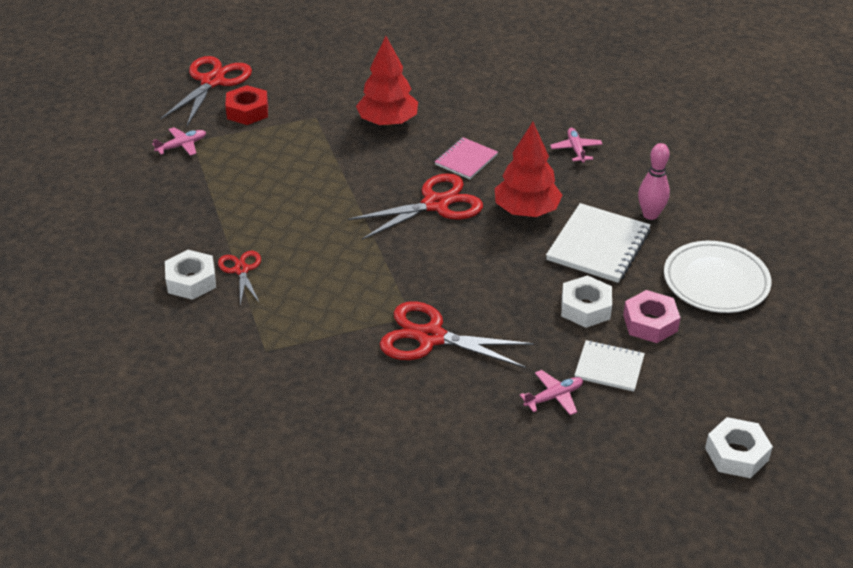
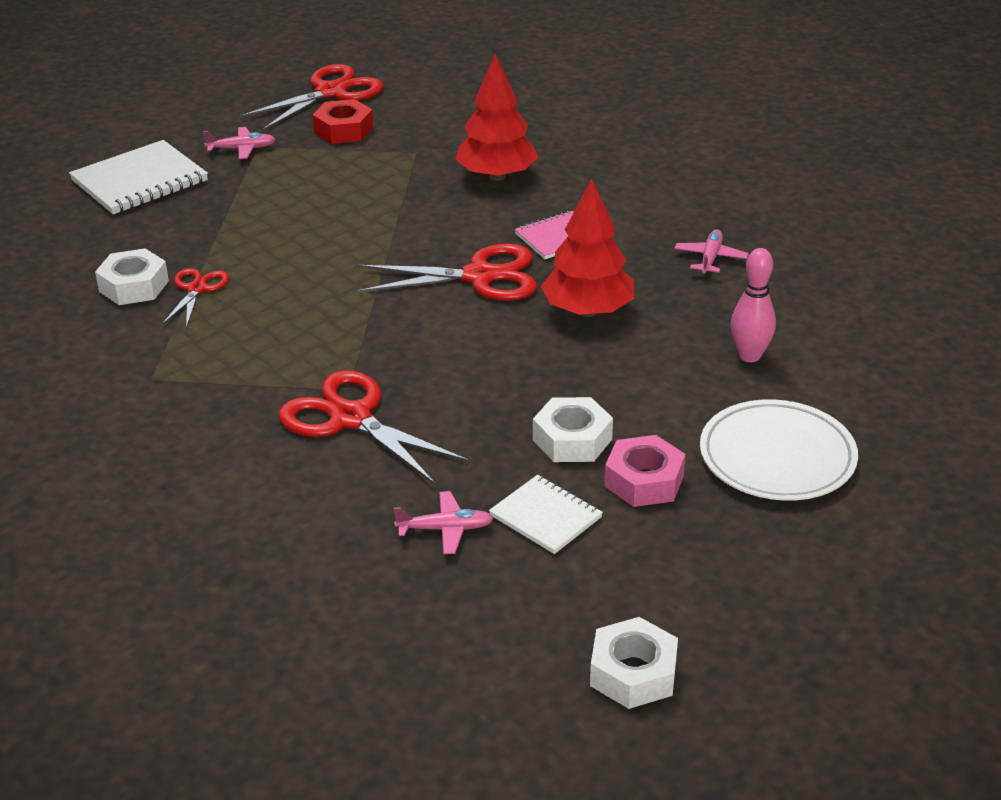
camera: 25 degrees right, 5 degrees down
(598, 245) = (649, 373): white notebook -> white notebook (140, 181)

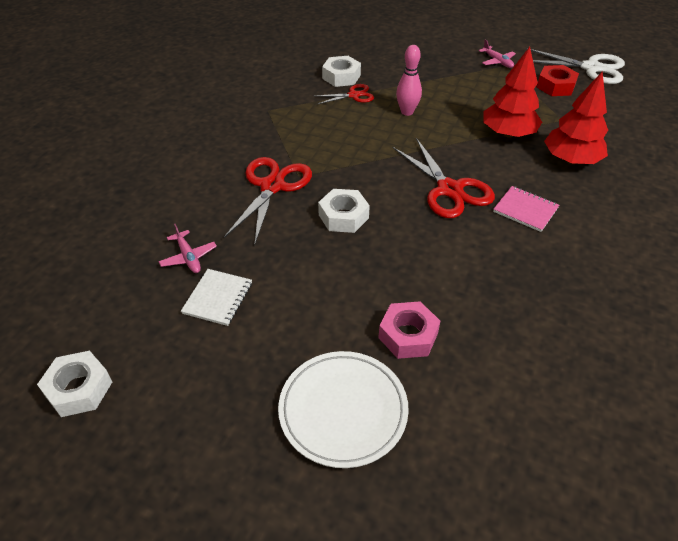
camera: 65 degrees right, 10 degrees up
(140, 181) = (435, 44): white notebook -> none
(331, 92) = (591, 68): red scissors -> white scissors
(572, 440) = (302, 287): white nut -> white nut (343, 216)
(588, 311) = (450, 251): red tree -> red tree (508, 133)
(644, 481) = (276, 337): pink nut -> pink nut (408, 335)
(710, 258) = (573, 297): pink plane -> none
(749, 356) = (461, 357): pink bowling pin -> pink bowling pin (407, 112)

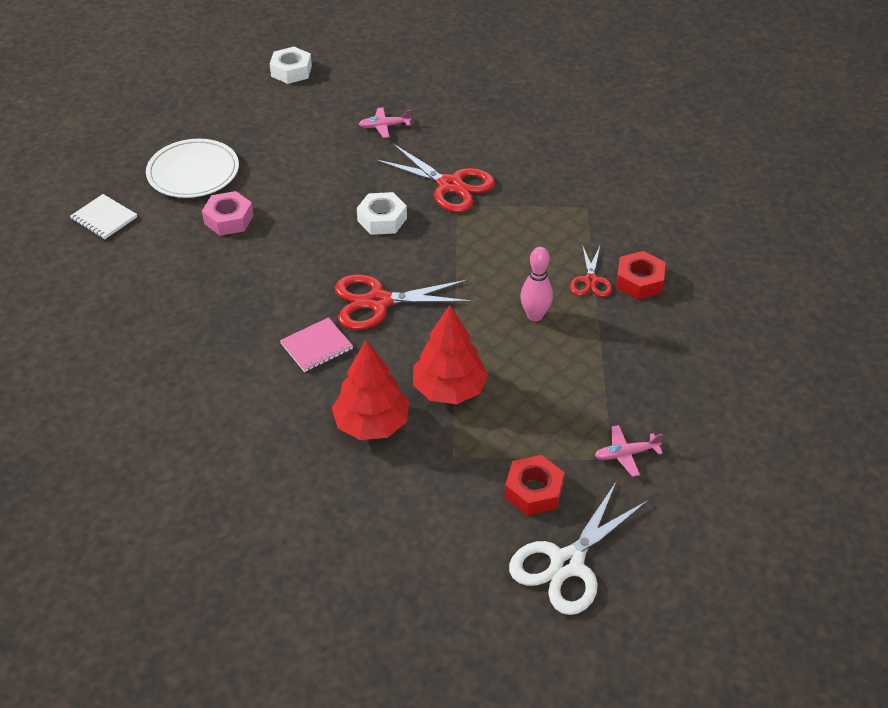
camera: 110 degrees right, 0 degrees up
(218, 298) = (330, 135): white notebook -> white notebook (104, 218)
(341, 77) = (639, 281): white nut -> red nut

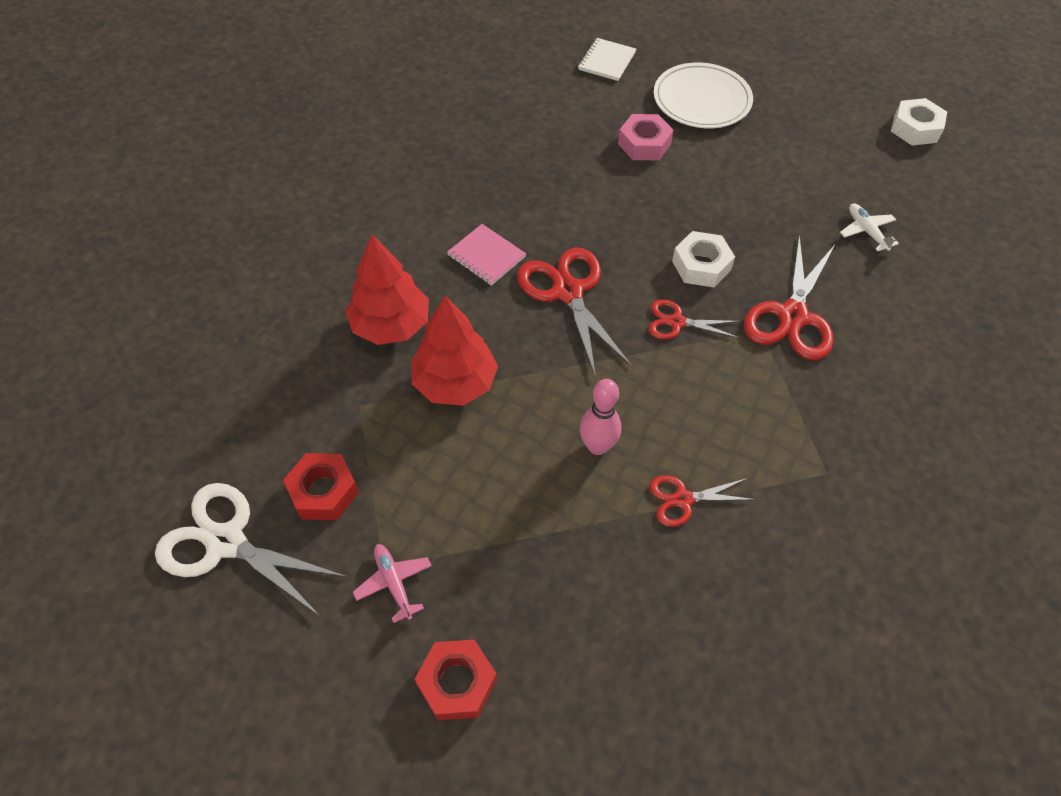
camera: 75 degrees right, 10 degrees up
(384, 126) = (866, 231): pink plane -> white plane
(433, 246) = (676, 322): none -> red scissors
(639, 281) = (705, 560): red nut -> red nut (457, 683)

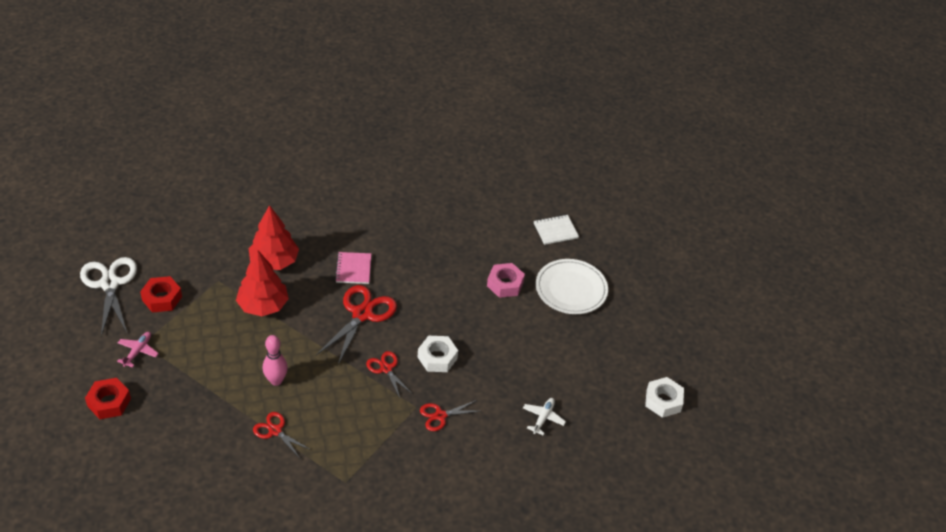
camera: 45 degrees right, 10 degrees down
(792, 316) = (440, 415): red scissors -> red scissors, size x0.56

